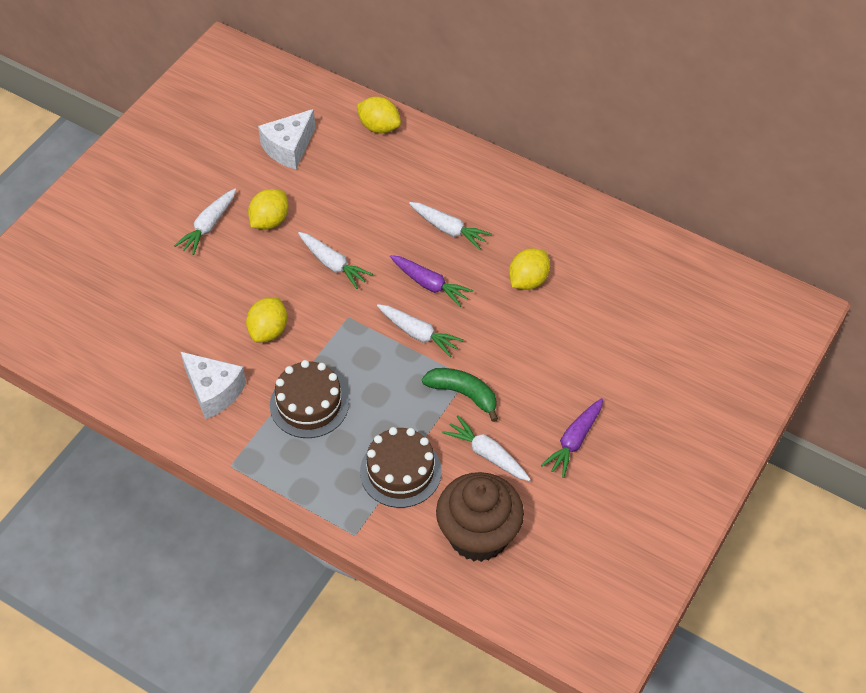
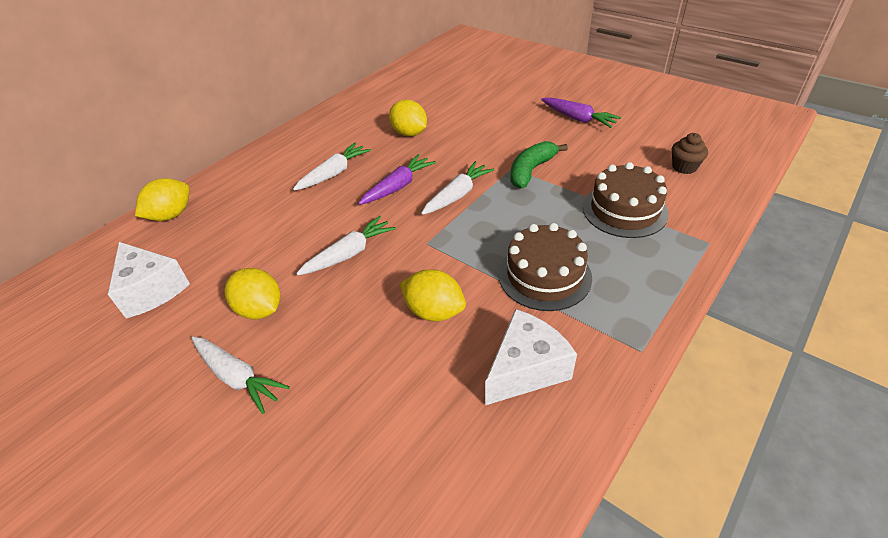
camera: 80 degrees left, 10 degrees down
(478, 535) = (684, 167): brown cupcake -> brown cupcake, size x0.43
(487, 454) = (597, 160): white carrot -> none

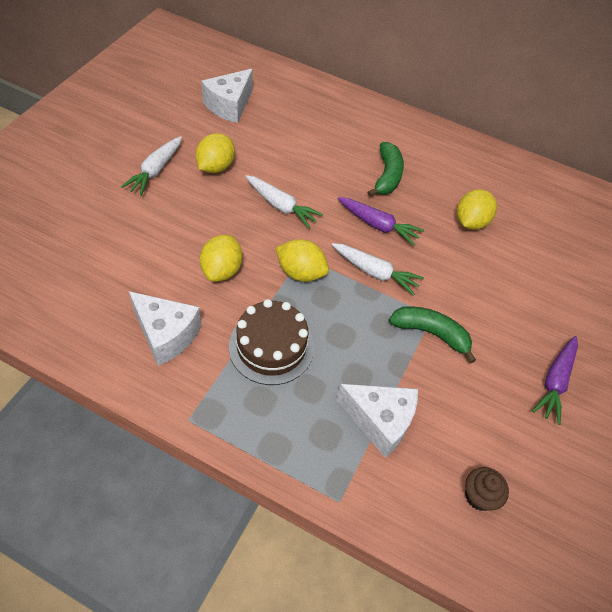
camera: 70 degrees right, 10 degrees up
(171, 215) = (310, 90): yellow lemon -> yellow lemon (301, 272)
(334, 173) = (387, 176): white carrot -> green banana
(624, 210) = (380, 421): brown cake -> white cheese

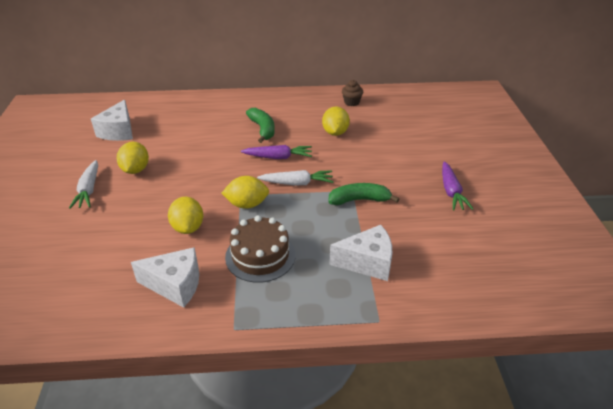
camera: 25 degrees left, 15 degrees down
(281, 206) = (203, 173): white carrot -> none
(479, 496) = (460, 271): brown cupcake -> brown cupcake (351, 102)

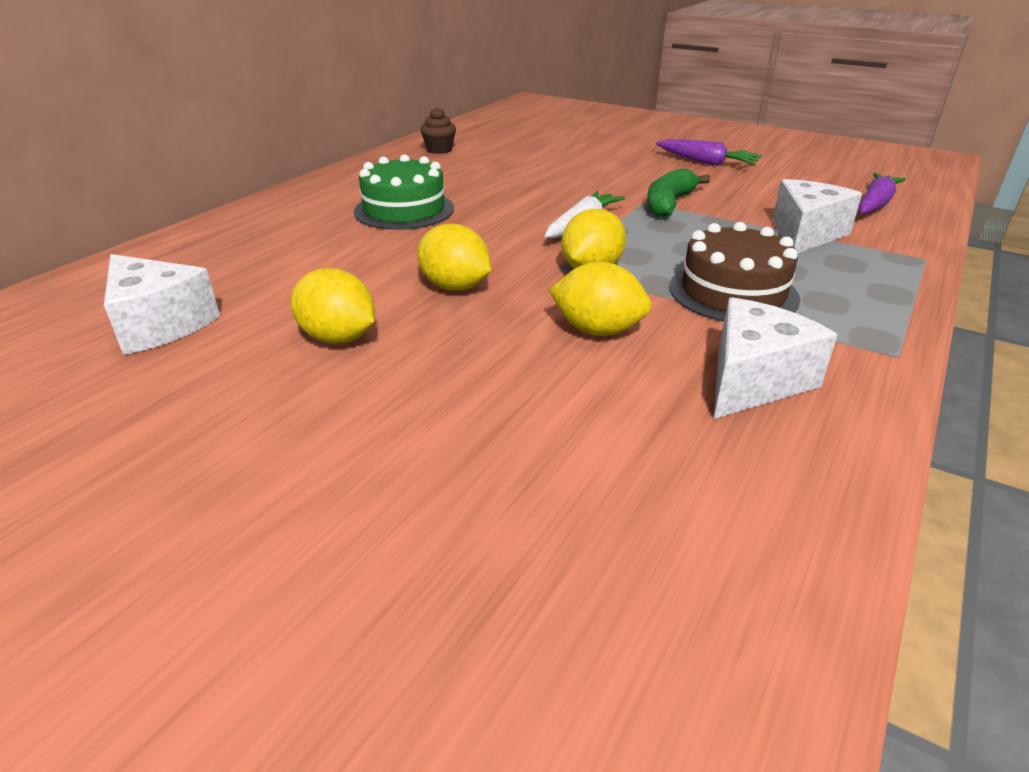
camera: 55 degrees left, 5 degrees down
(88, 190) = (324, 409): white carrot -> none
(262, 129) = (404, 210): green banana -> green cake
(278, 157) = (498, 220): purple carrot -> purple carrot (875, 204)
(335, 132) = (495, 175): yellow lemon -> yellow lemon (455, 287)

